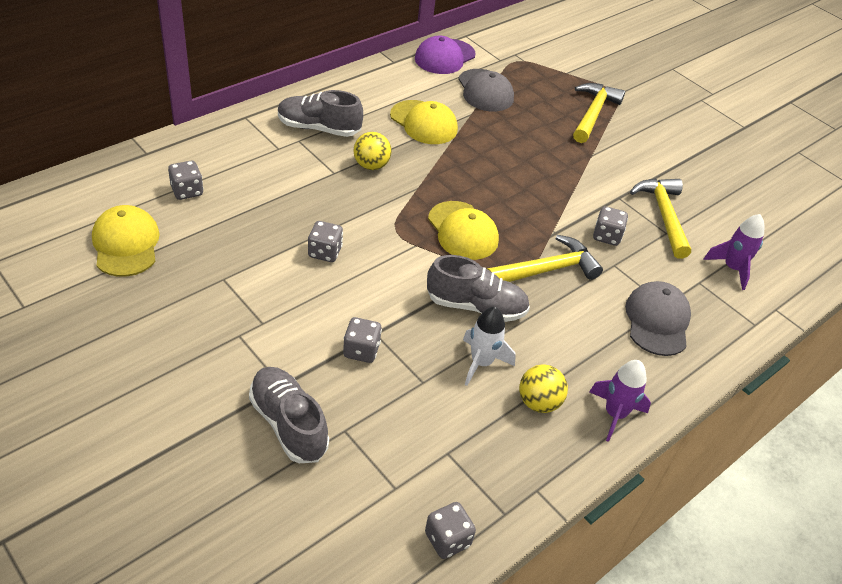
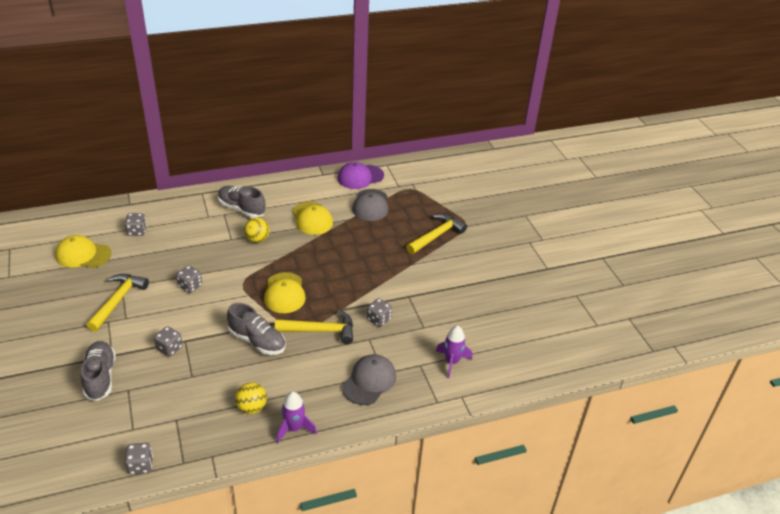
camera: 25 degrees right, 5 degrees down
(126, 244) = (83, 255): yellow cap -> yellow cap turned 90 degrees counterclockwise
(481, 363) = (235, 375): white rocket -> none
(663, 216) = (431, 315): yellow hammer -> yellow hammer (117, 301)

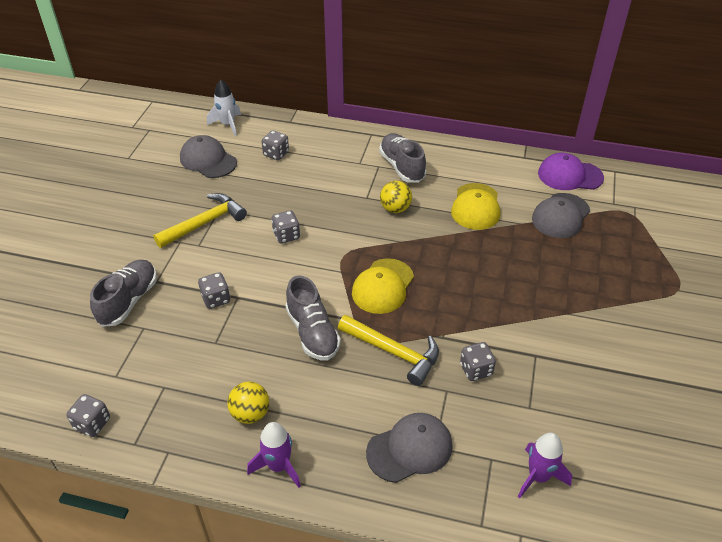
camera: 35 degrees right, 5 degrees up
(78, 222) = (227, 124): none -> white rocket
(83, 255) = (208, 160): yellow cap -> grey cap
(436, 236) = (626, 288): yellow hammer -> none

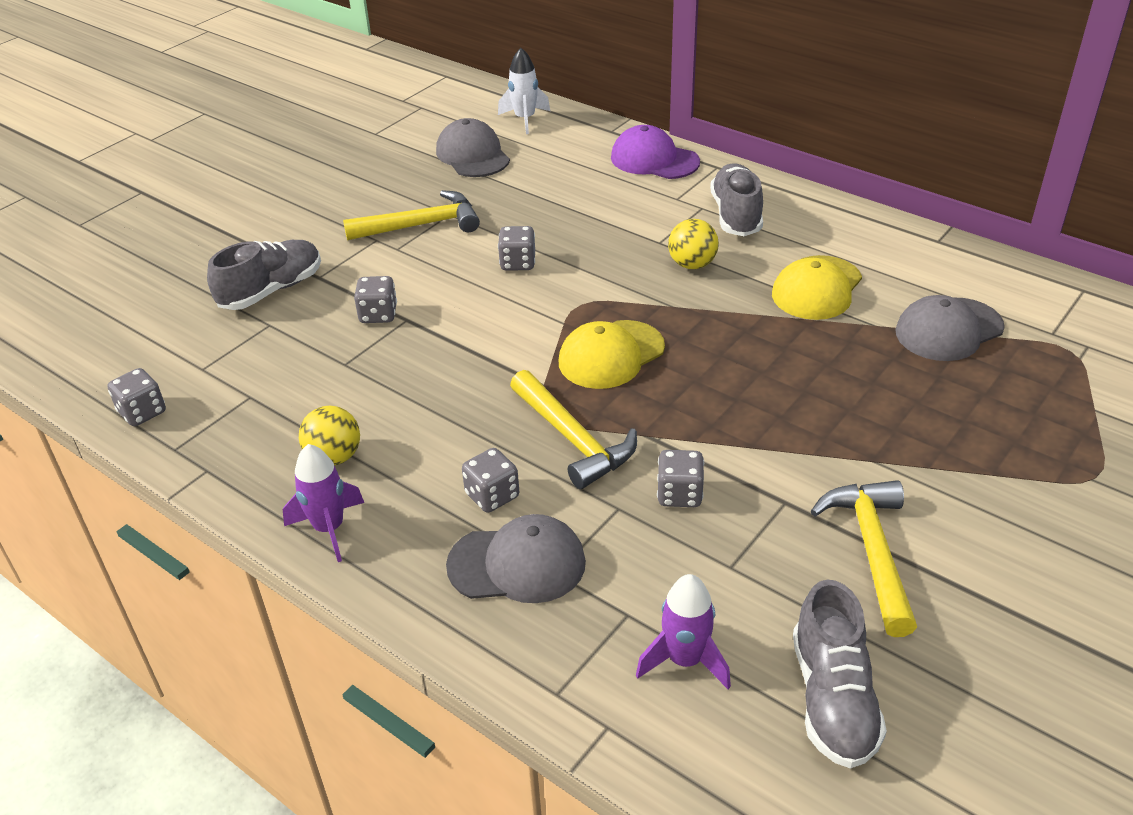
camera: 25 degrees right, 5 degrees down
(276, 154) = (567, 165): grey dice -> grey dice (492, 496)
(312, 332) = (477, 385): grey shoe -> grey shoe (833, 698)
(569, 175) = (999, 280): purple cap -> purple cap (654, 160)
(596, 372) = (872, 551): none -> yellow hammer

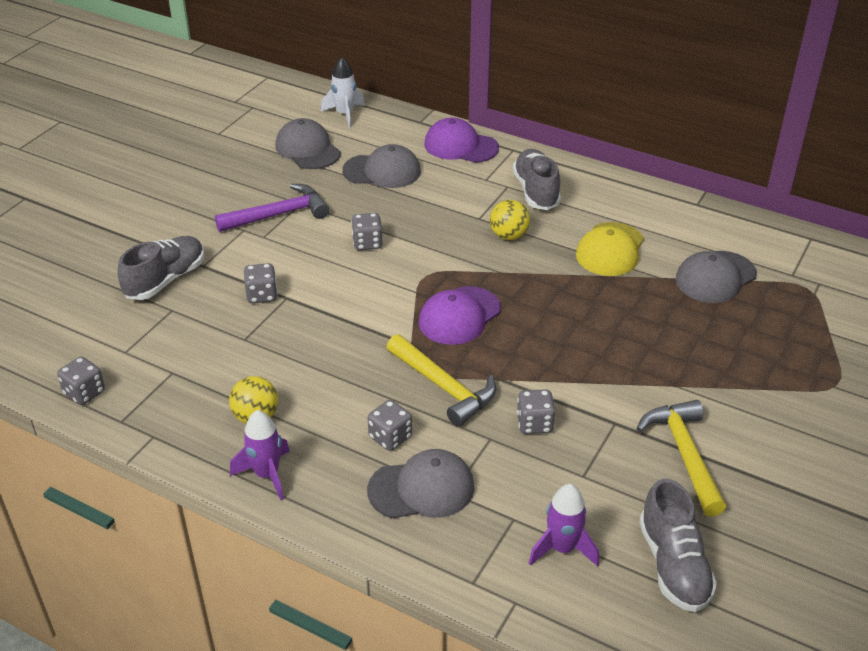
camera: 10 degrees left, 0 degrees up
(421, 225) = (278, 215): yellow hammer -> purple hammer
(554, 183) = (382, 171): none -> grey cap
(611, 355) = (459, 316): yellow cap -> purple cap

